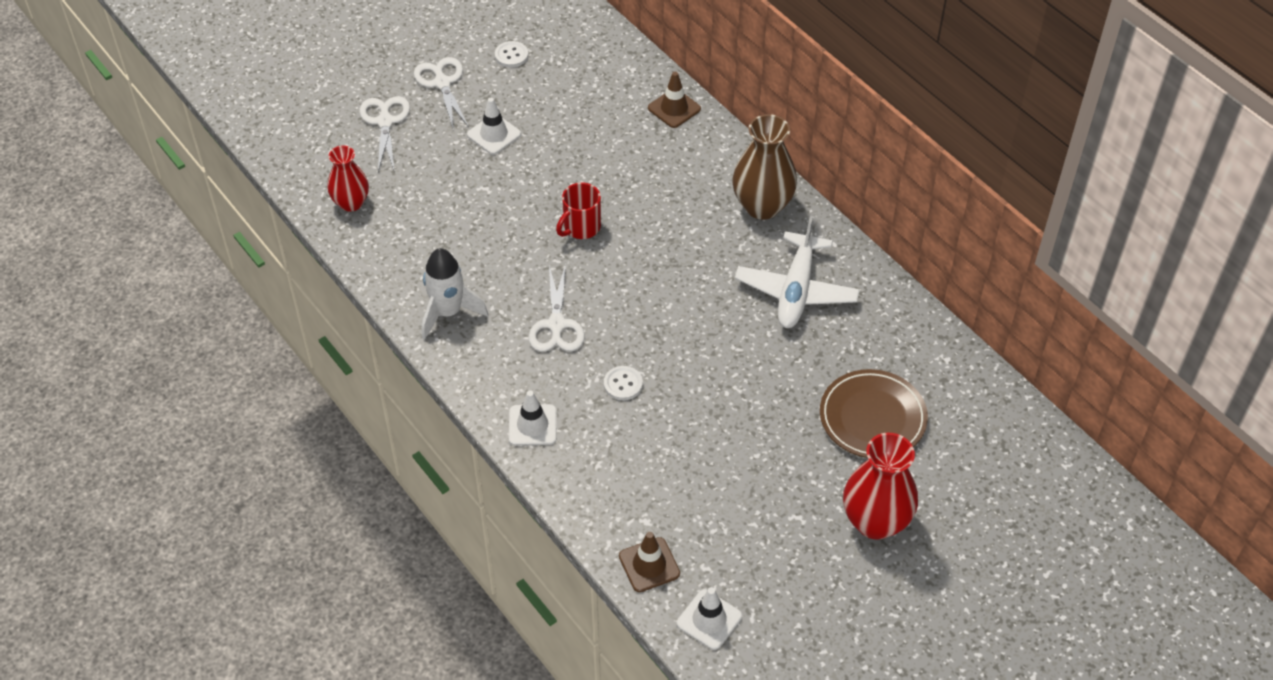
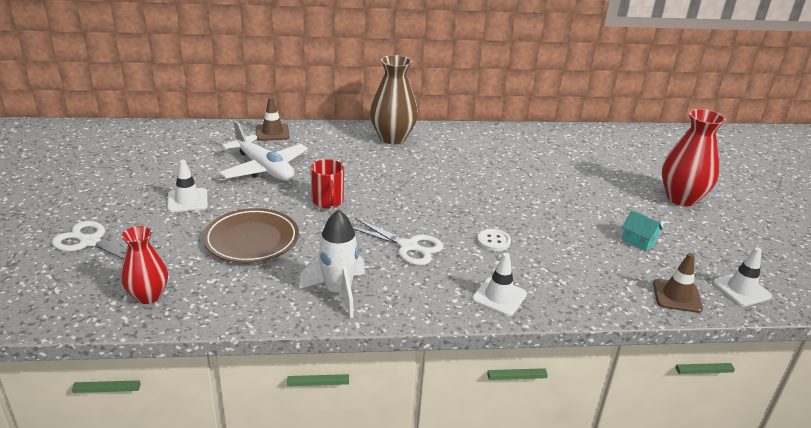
camera: 60 degrees left, 20 degrees down
(442, 83) = (99, 201): white scissors -> none
(511, 55) = (126, 165): white button -> none
(733, 505) = (638, 240): none -> turquoise house
(796, 290) = (472, 153): white plane -> white plane (264, 168)
(872, 418) = (596, 169): brown plate -> brown plate (252, 240)

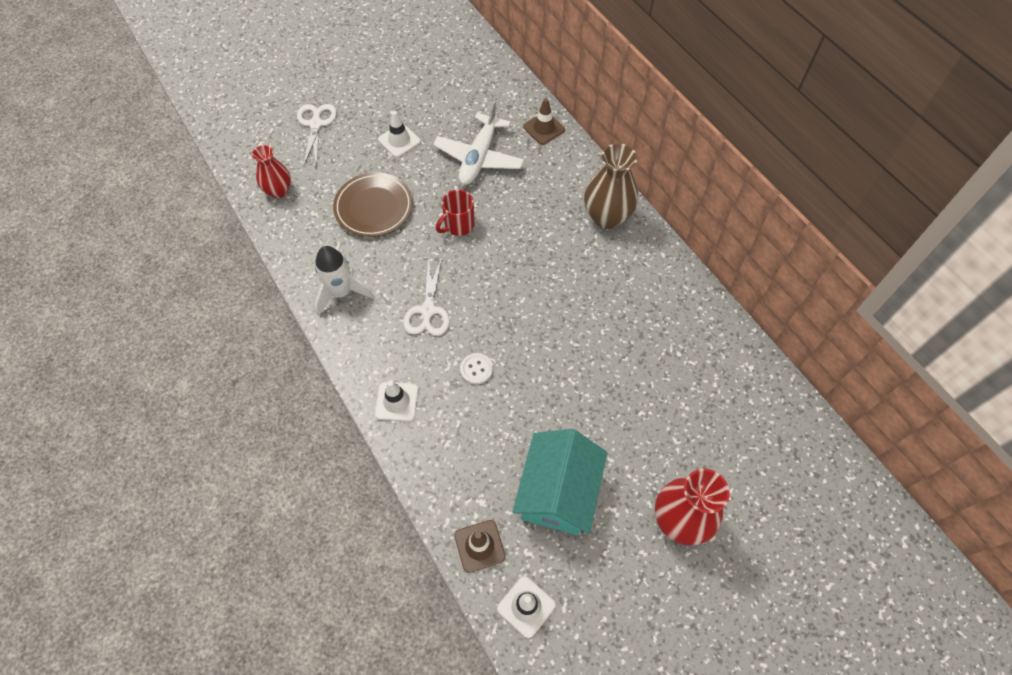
camera: 65 degrees right, 30 degrees up
(638, 240) = (558, 492): turquoise house -> turquoise house, size x2.47

